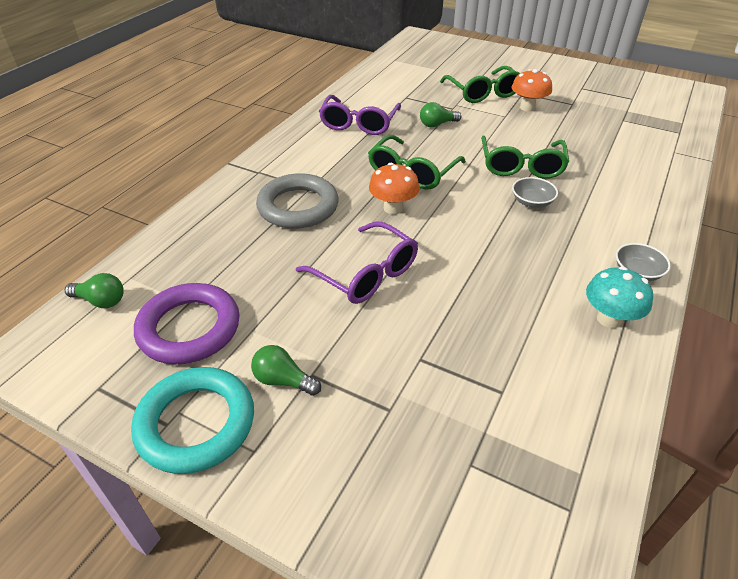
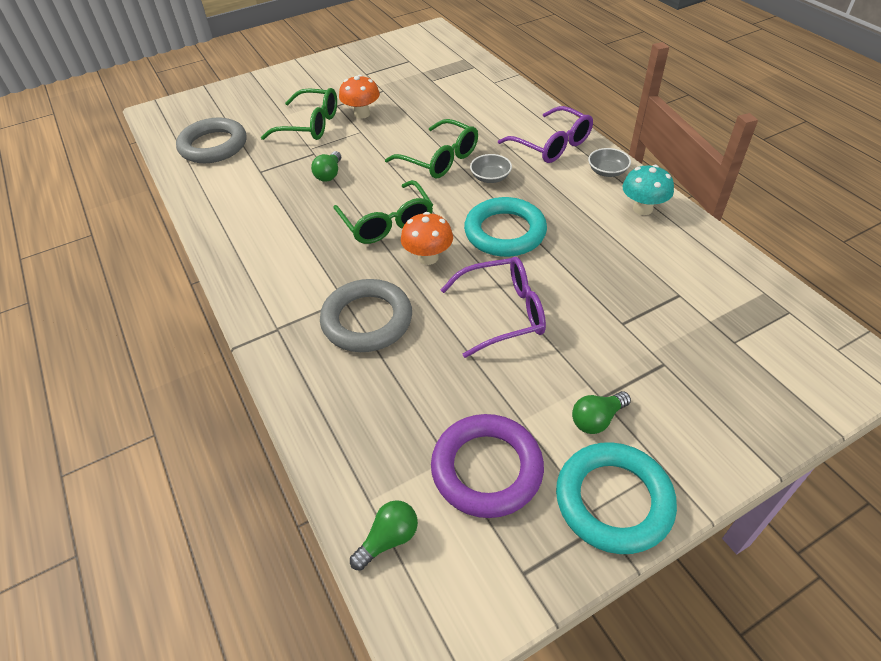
camera: 55 degrees left, 5 degrees up
(359, 123) = (270, 221): purple glasses -> purple glasses (551, 145)
(411, 69) = (213, 146): none -> grey ring
(468, 237) = (505, 232): none -> turquoise ring

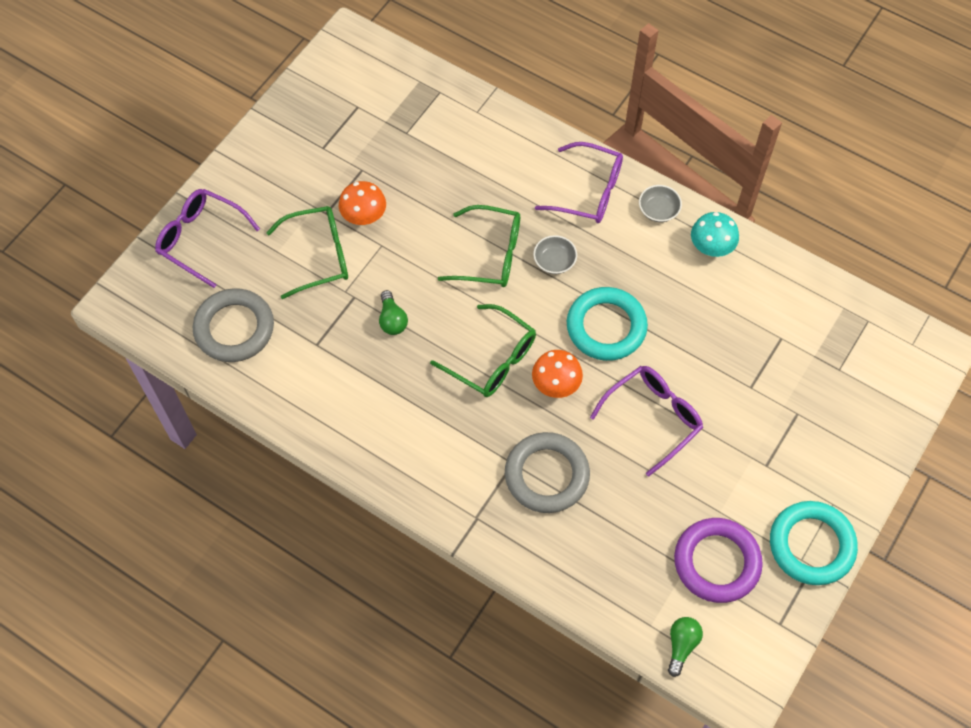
camera: 30 degrees left, 15 degrees up
(241, 96) = (201, 239): none -> purple glasses
(597, 419) = (772, 486): green light bulb -> none

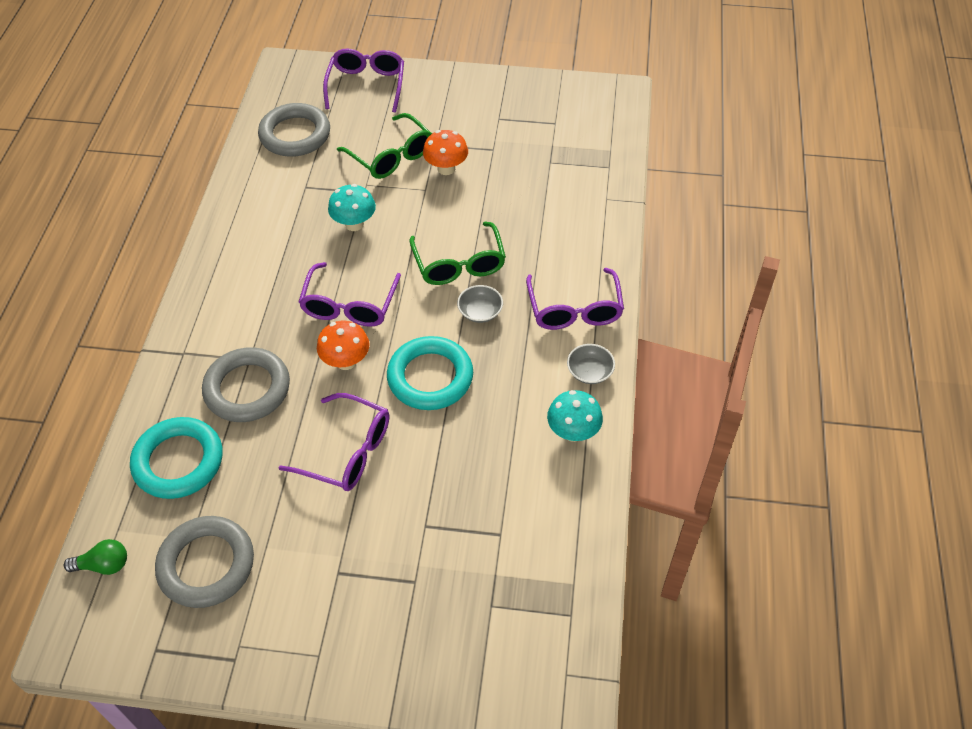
camera: 65 degrees right, 10 degrees down
(392, 320) = (354, 224): green light bulb -> turquoise mushroom
(492, 359) = (349, 305): green glasses -> purple glasses
(716, 562) = (206, 565): purple ring -> grey ring
(811, 545) = (259, 650): turquoise ring -> turquoise ring (178, 461)

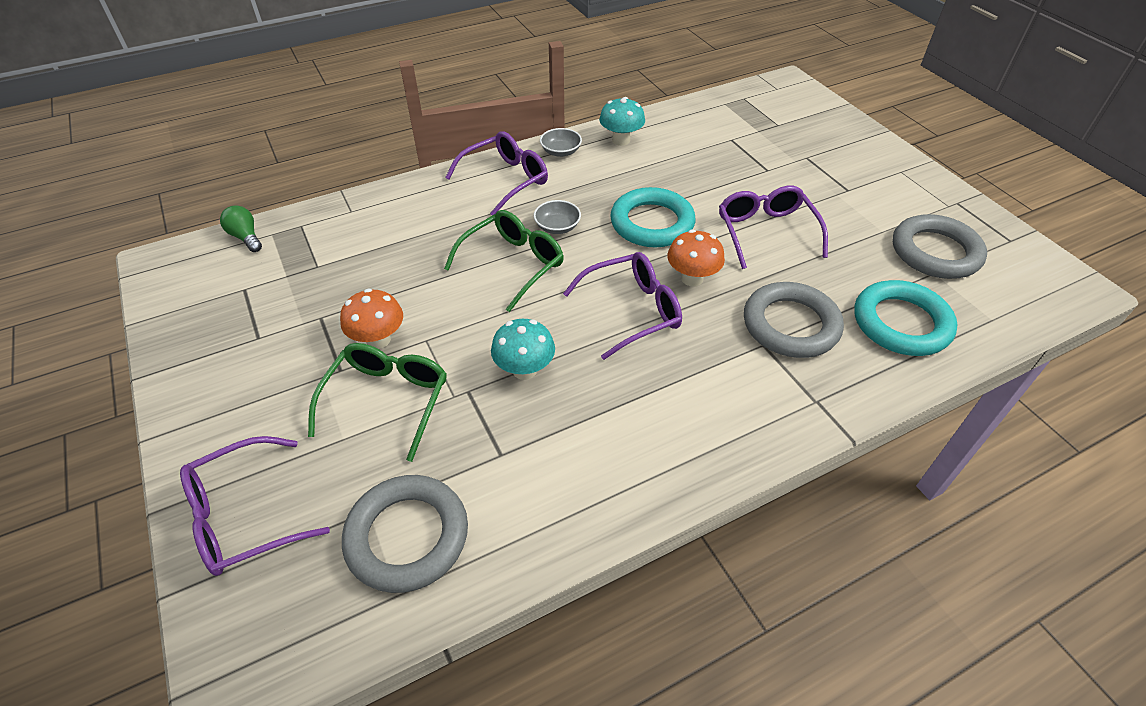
camera: 125 degrees left, 5 degrees down
(104, 565) = (1020, 307): green light bulb -> green light bulb (246, 237)

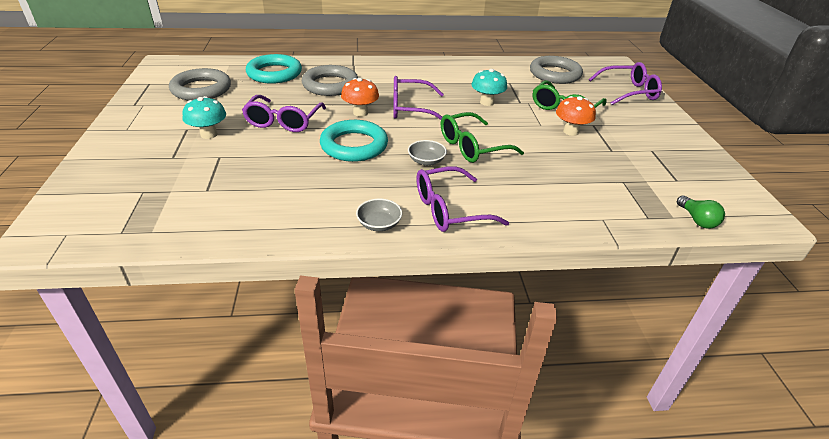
camera: 160 degrees left, 10 degrees down
(621, 140) = (309, 219): turquoise mushroom -> turquoise mushroom (209, 134)

